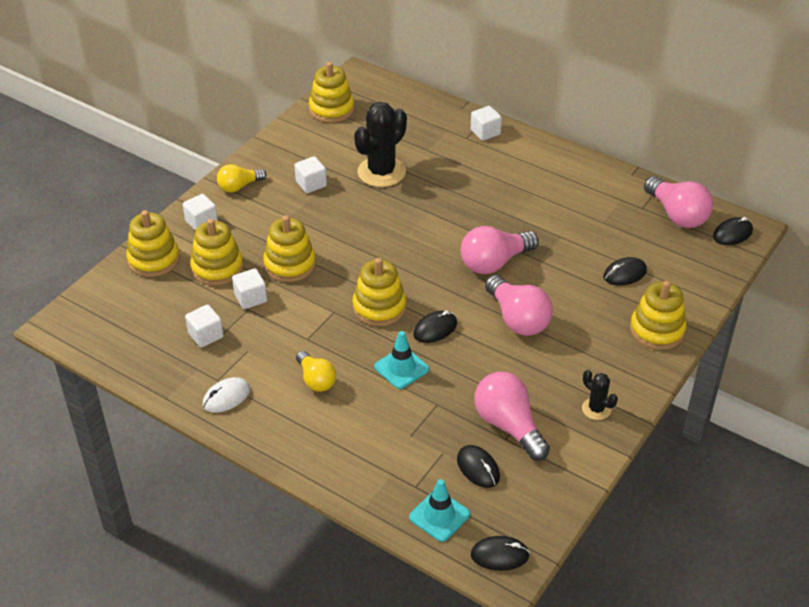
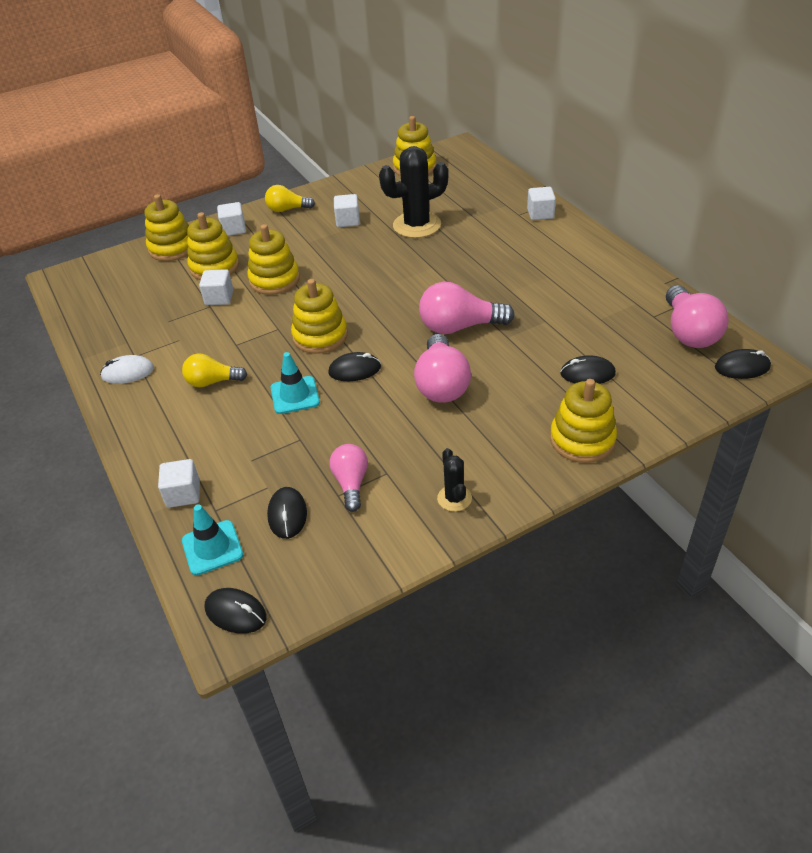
camera: 30 degrees right, 0 degrees up
(206, 335) = (157, 317): white cube -> white cube (183, 494)
(316, 380) = (212, 382): yellow light bulb -> yellow light bulb turned 90 degrees clockwise
(508, 425) = (351, 483): pink light bulb -> pink light bulb, size x0.62

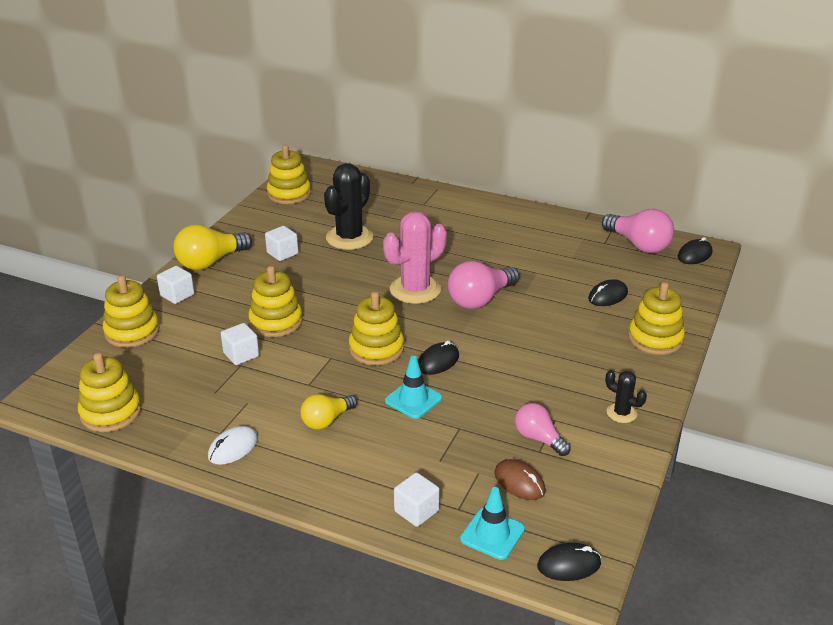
camera: 40 degrees left, 10 degrees down
(214, 267) = (201, 332): yellow stacking toy -> yellow stacking toy (111, 412)
(287, 209) = (210, 262): yellow light bulb -> yellow light bulb, size x1.60
(287, 514) = (519, 482): black mouse -> brown mouse
(414, 295) = (415, 289): none -> pink cactus
(441, 384) = (517, 344): pink light bulb -> none
(540, 214) = (440, 199): white cube -> none

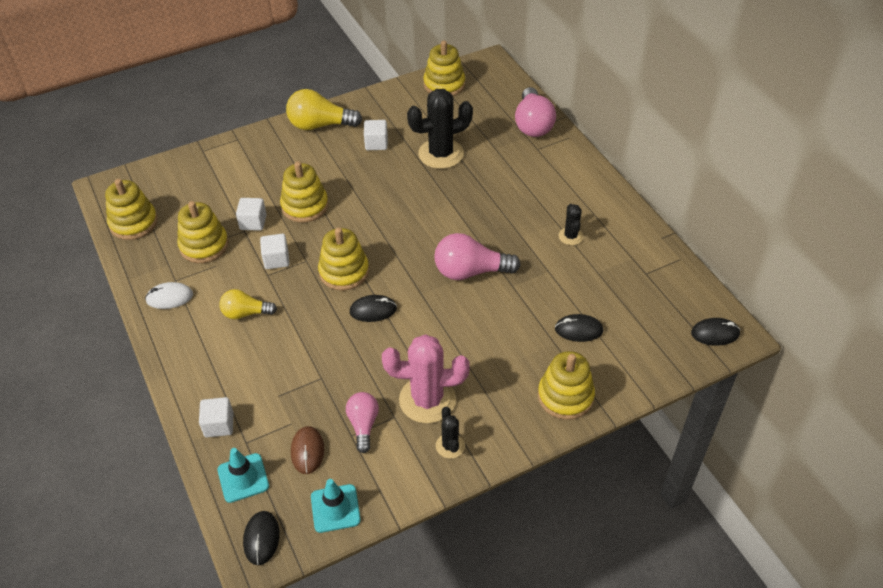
camera: 40 degrees right, 15 degrees up
(132, 332) = (210, 162): yellow stacking toy -> yellow stacking toy (204, 245)
(177, 295) = (268, 144): white cube -> white cube (276, 259)
(413, 399) = (318, 333): turquoise traffic cone -> turquoise traffic cone (335, 508)
(415, 289) = (432, 233): pink cactus -> pink cactus (427, 400)
(523, 245) = (570, 236): none -> black cactus
(569, 565) = (261, 539): black mouse -> black mouse turned 60 degrees clockwise
(638, 245) = (674, 293): pink light bulb -> pink light bulb (533, 124)

